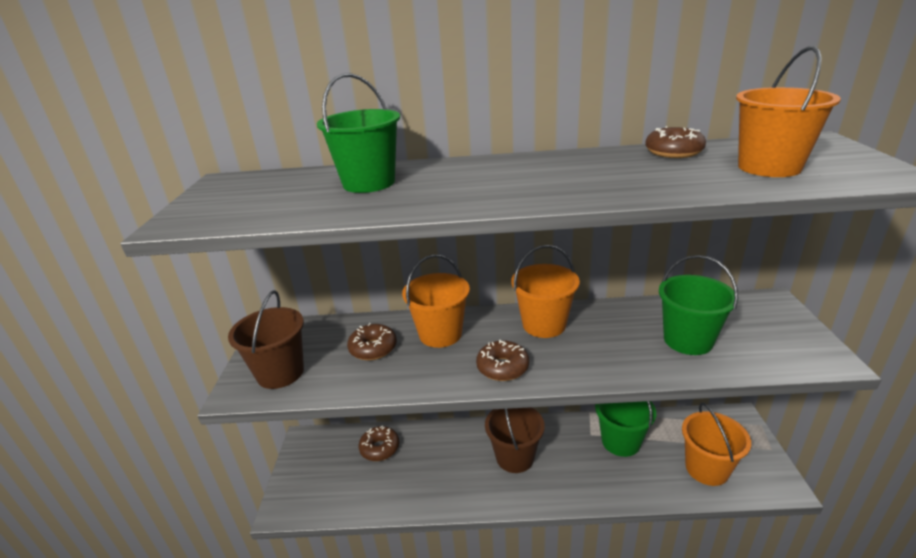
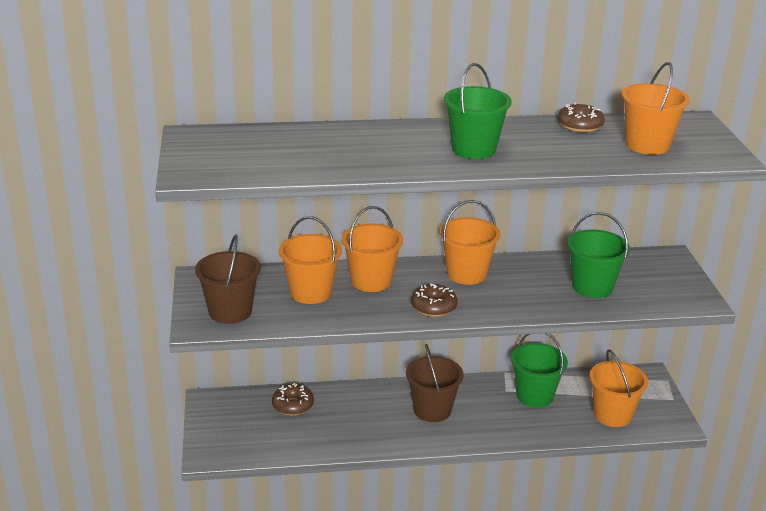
camera: 10 degrees left, 0 degrees up
(369, 183) = (330, 144): green bucket -> green bucket (473, 149)
(373, 348) = (311, 292): brown donut -> orange bucket

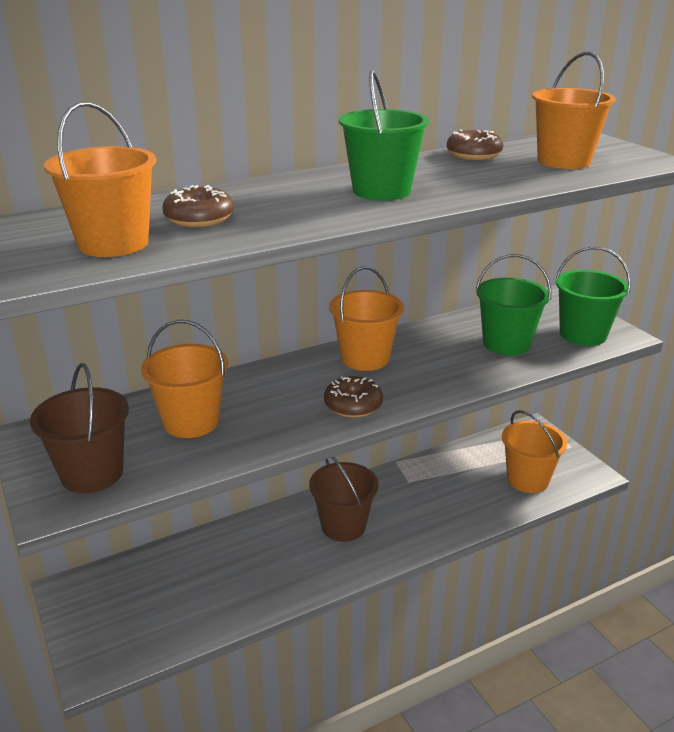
camera: 20 degrees left, 0 degrees up
(292, 405) = (178, 566): brown donut -> brown donut (199, 218)
(371, 281) = (259, 390): orange bucket -> orange bucket (113, 243)
(534, 395) = (440, 479): green bucket -> green bucket (583, 334)

